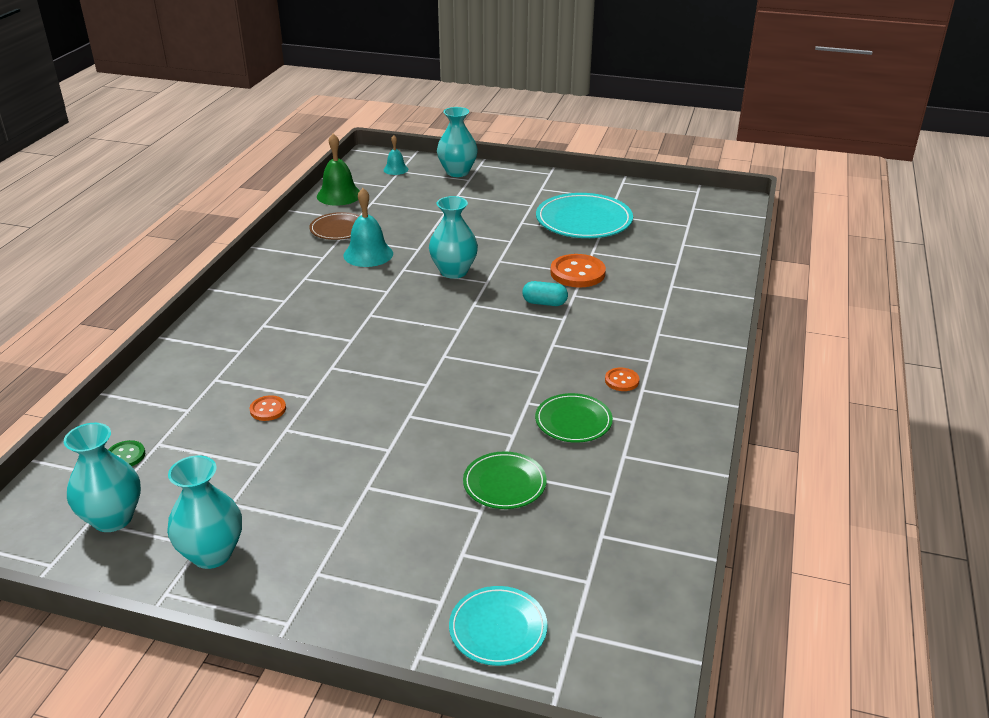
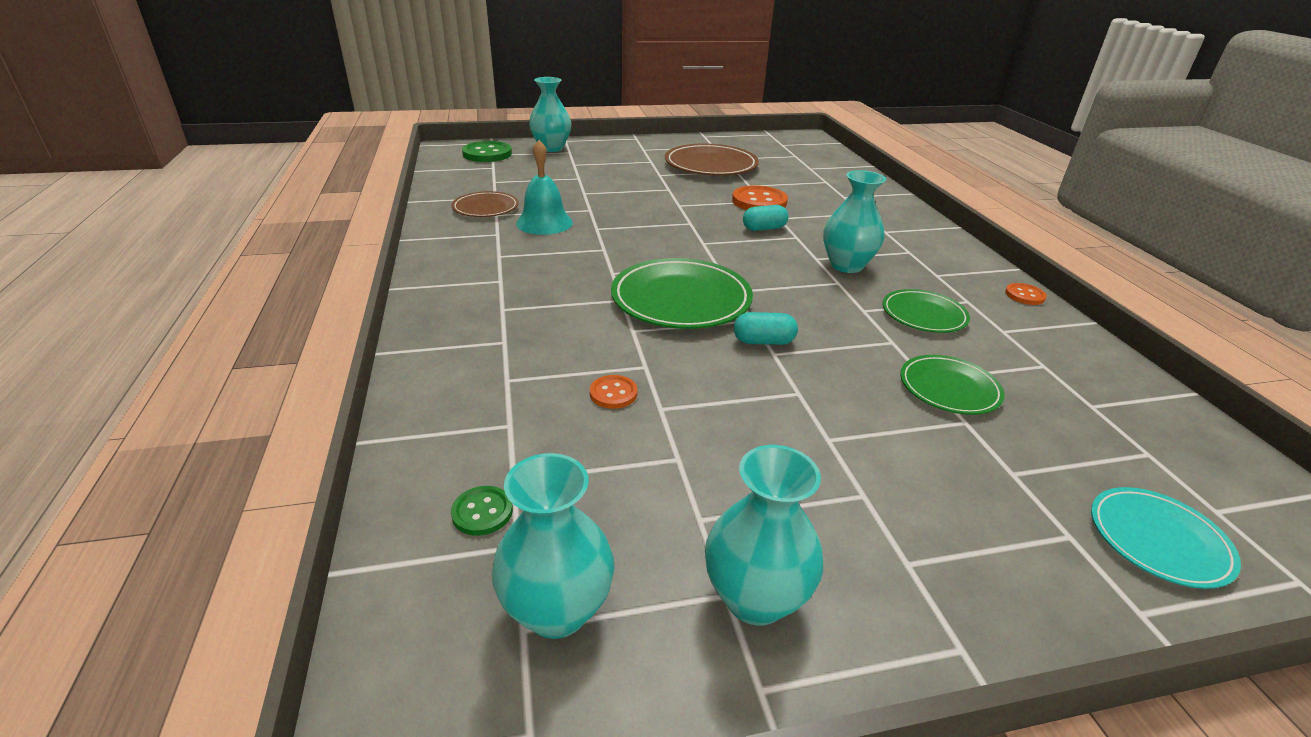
camera: 30 degrees left, 0 degrees up
(339, 195) = (451, 181): green bell -> none
(394, 352) = (681, 299): none -> green plate
(395, 169) = (487, 154): turquoise bell -> green button
(413, 404) = (763, 341): none -> turquoise capsule
(454, 271) = (649, 221): turquoise vase -> turquoise vase (846, 265)
(583, 221) = (711, 165): turquoise plate -> brown plate
(621, 380) = (912, 272): orange button -> orange button (1024, 295)

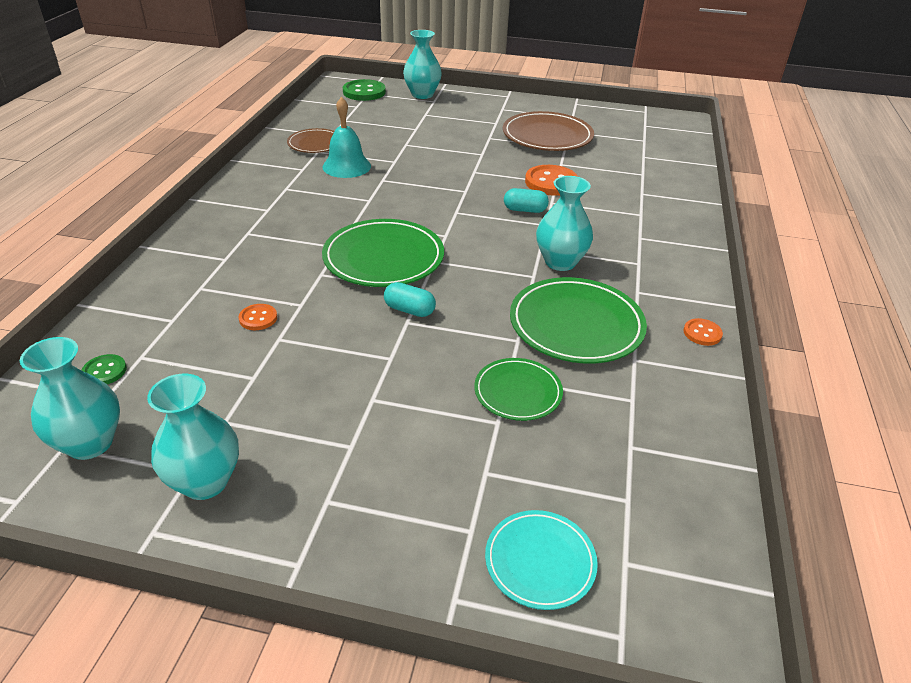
camera: 25 degrees right, 5 degrees up
(923, 315) = (576, 325): green plate -> green plate, size x1.71

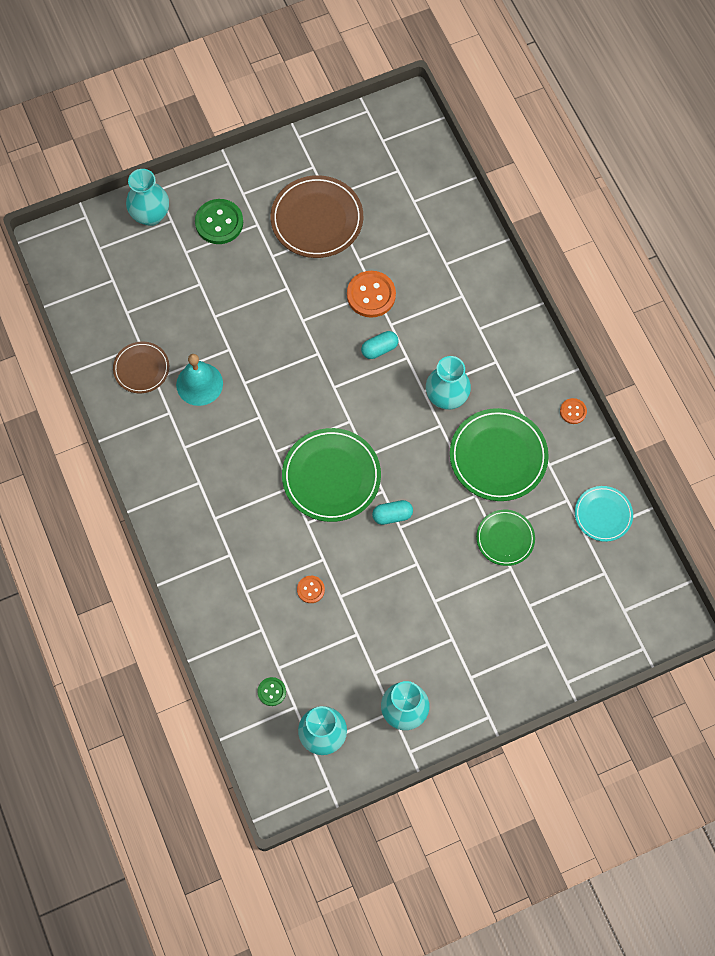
camera: 35 degrees left, 30 degrees up
(364, 92) = (94, 248): green button -> green button (219, 223)
(540, 561) = (588, 637): turquoise plate -> turquoise plate (603, 514)

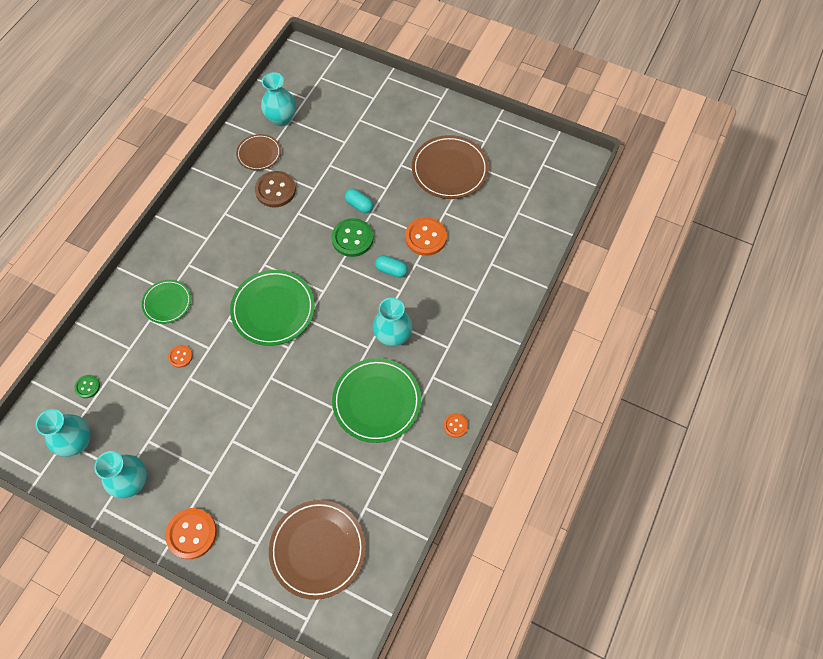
camera: 50 degrees right, 5 degrees down
(150, 215) = (367, 86): turquoise vase -> turquoise vase (281, 118)
(199, 384) = (275, 190): turquoise bell -> brown button
(219, 223) = (396, 122): green button -> green button (352, 238)
(392, 515) = (275, 366): turquoise capsule -> turquoise capsule (359, 205)
(495, 691) = (192, 534): none -> orange button
(505, 538) = (317, 452): green plate -> green plate (167, 303)
(591, 599) = (318, 549): none -> brown plate
(603, 514) = (392, 507): turquoise plate -> none

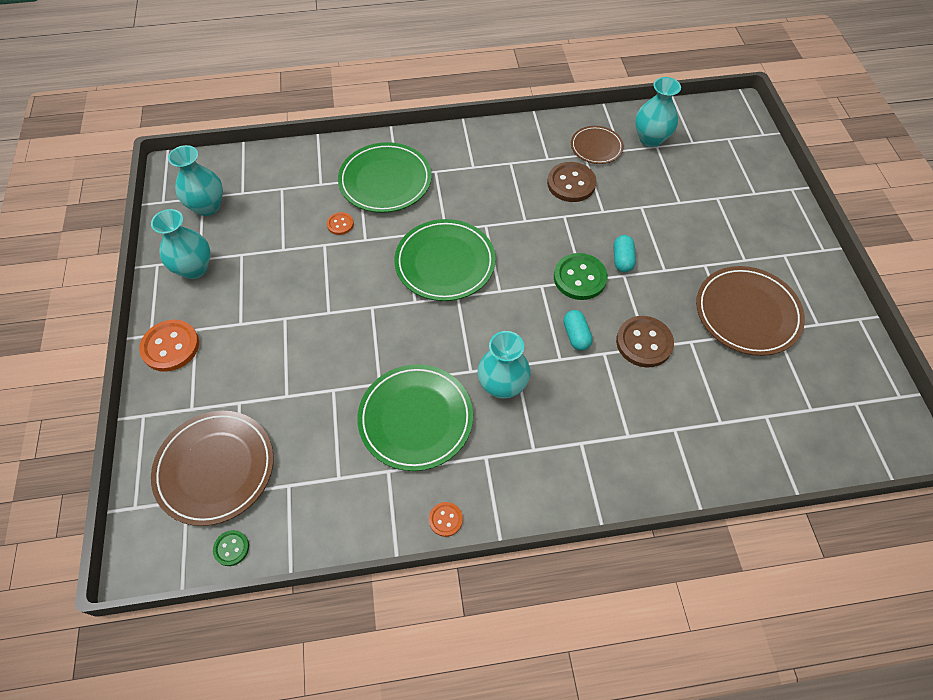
camera: 55 degrees right, 5 degrees down
(87, 387) = (263, 180): green button -> green button (231, 548)
(167, 303) = (385, 181): green plate -> green plate, size x1.71
(425, 237) = (644, 343): orange button -> brown button

